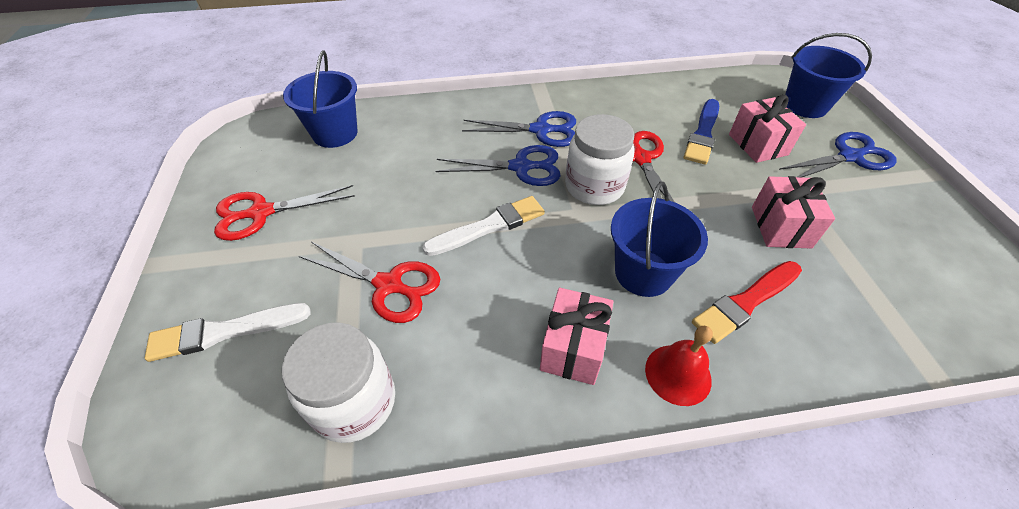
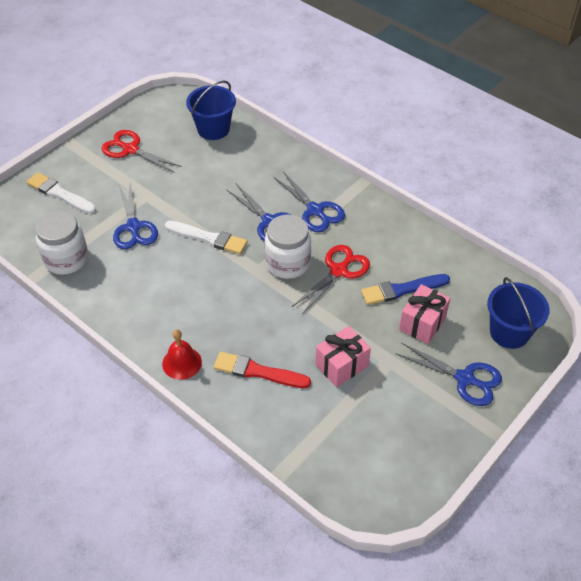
camera: 50 degrees right, 0 degrees up
(389, 285) = (133, 227): red scissors -> blue scissors
(573, 348) = (160, 316): pink gift -> none
(643, 273) = (237, 319): blue bucket -> none

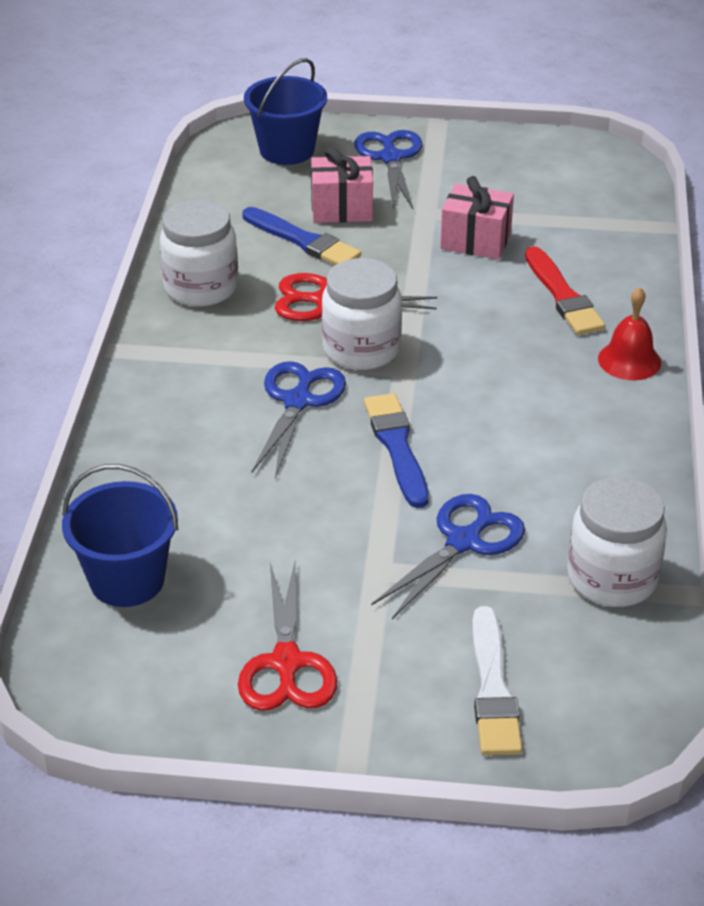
camera: 125 degrees left, 10 degrees down
(208, 238) = (397, 447): white brush -> blue brush
(315, 210) = (227, 369): blue scissors -> none
(390, 231) = (201, 287): none -> white jar

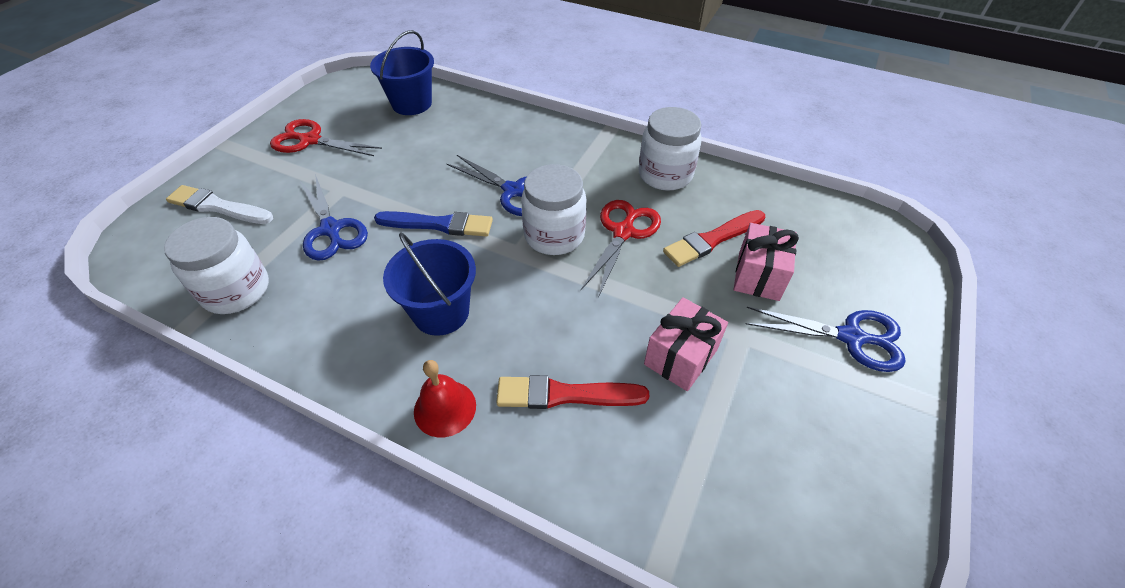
camera: 110 degrees right, 10 degrees up
(287, 150) = (869, 264): blue bucket -> blue bucket (441, 312)
(303, 241) = (712, 239): blue brush -> red brush

